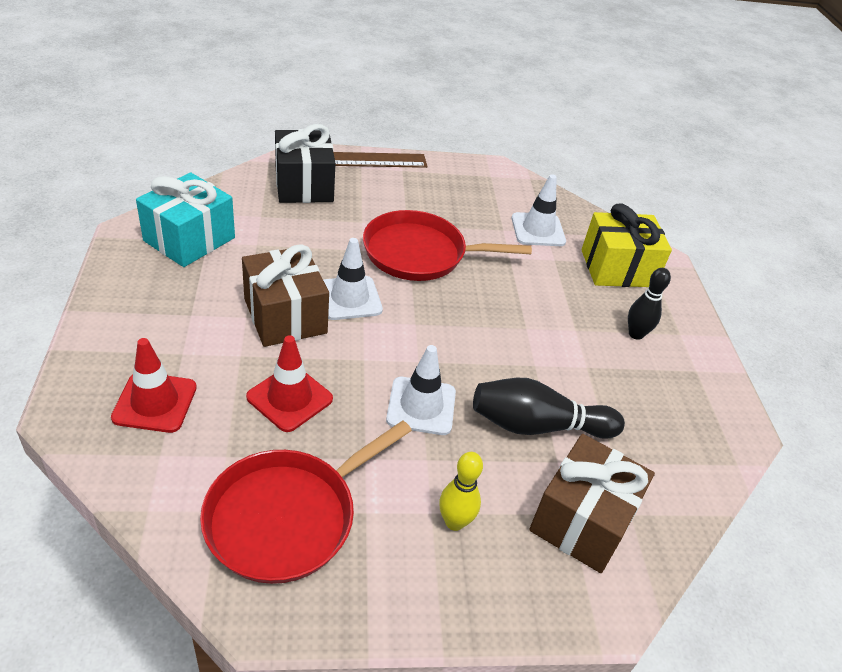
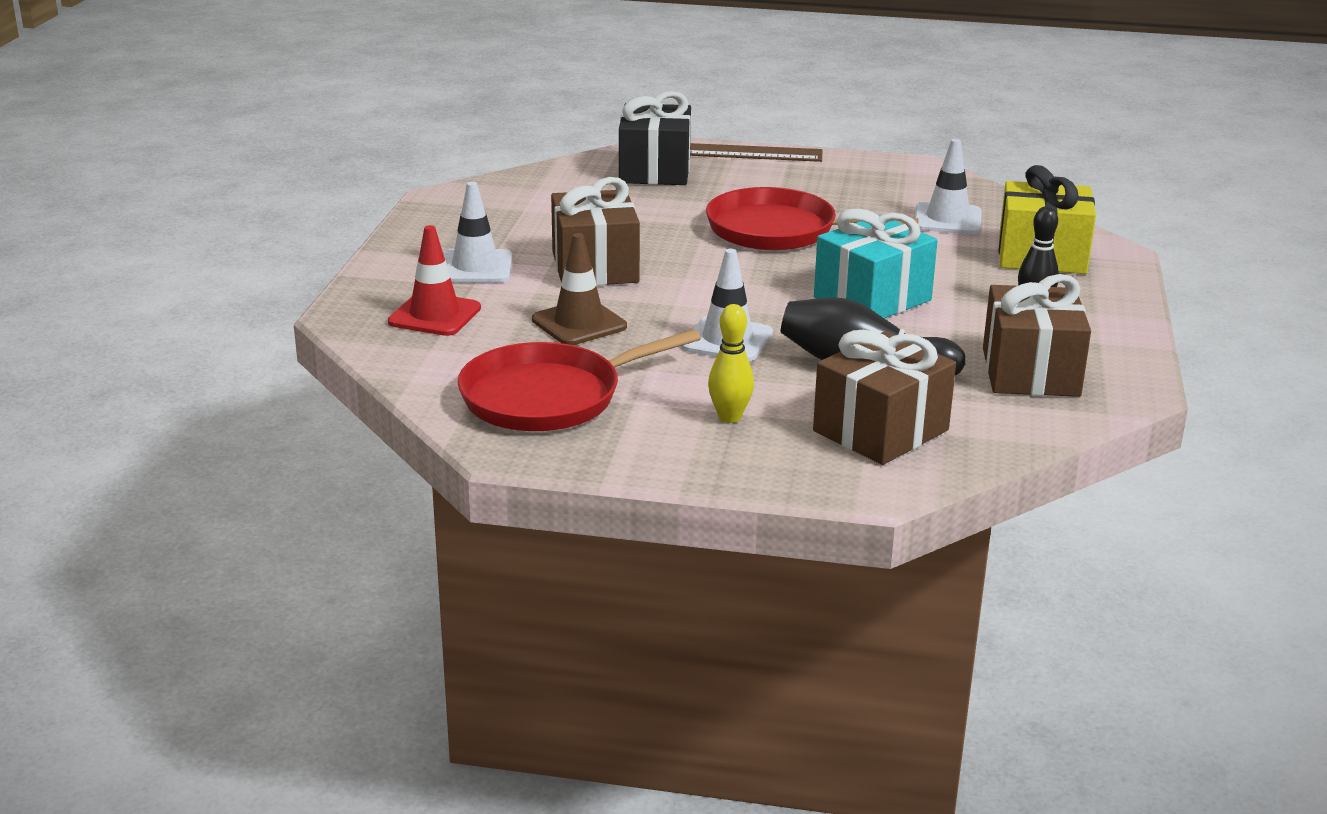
camera: 20 degrees right, 15 degrees down
(189, 239) = (504, 206): turquoise gift -> turquoise gift (872, 299)
(289, 398) = (579, 323): red traffic cone -> brown traffic cone
(349, 298) = (676, 259): white traffic cone -> white traffic cone (475, 267)
(663, 418) = (1030, 372): none -> brown gift

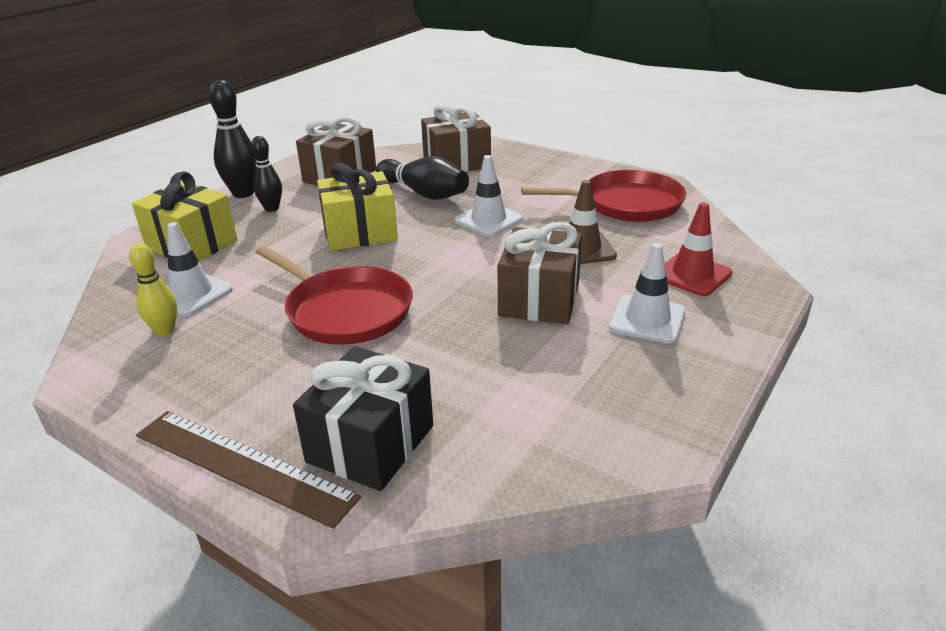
camera: 155 degrees left, 5 degrees up
(729, 417) = (528, 179): yellow bowling pin -> yellow bowling pin (165, 331)
(872, 299) = (360, 232): turquoise gift -> yellow gift
(1114, 322) = (243, 193): none -> black bowling pin

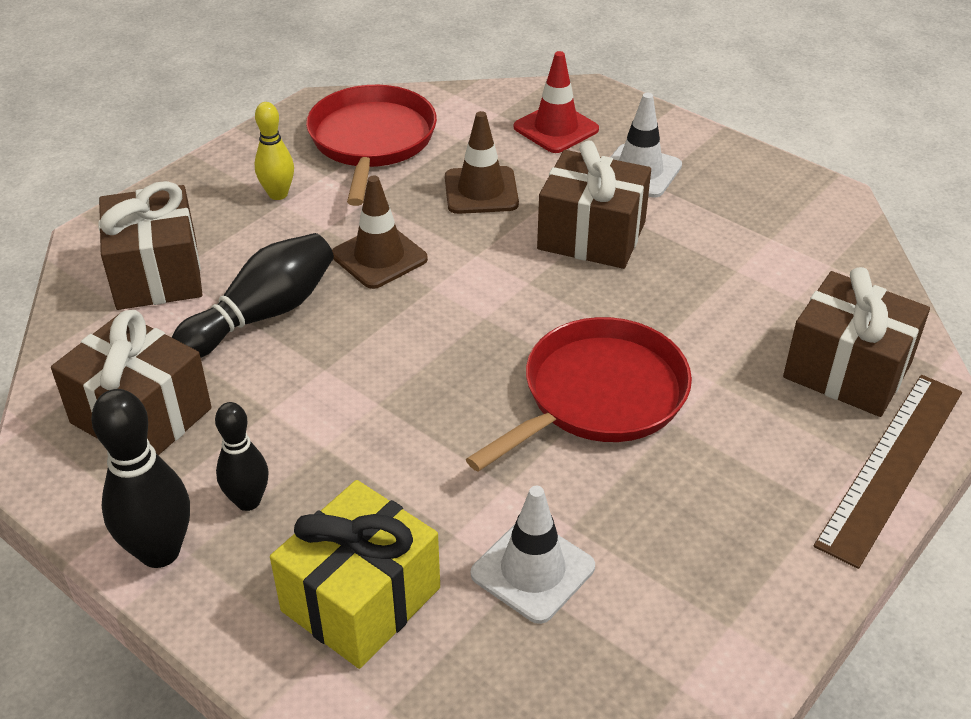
camera: 85 degrees left, 10 degrees up
(165, 331) = (633, 585): yellow bowling pin -> yellow bowling pin (278, 194)
(360, 232) = (378, 386): yellow gift -> none
(371, 444) = (847, 370): black gift -> brown gift
(488, 220) = (379, 257): white traffic cone -> brown traffic cone

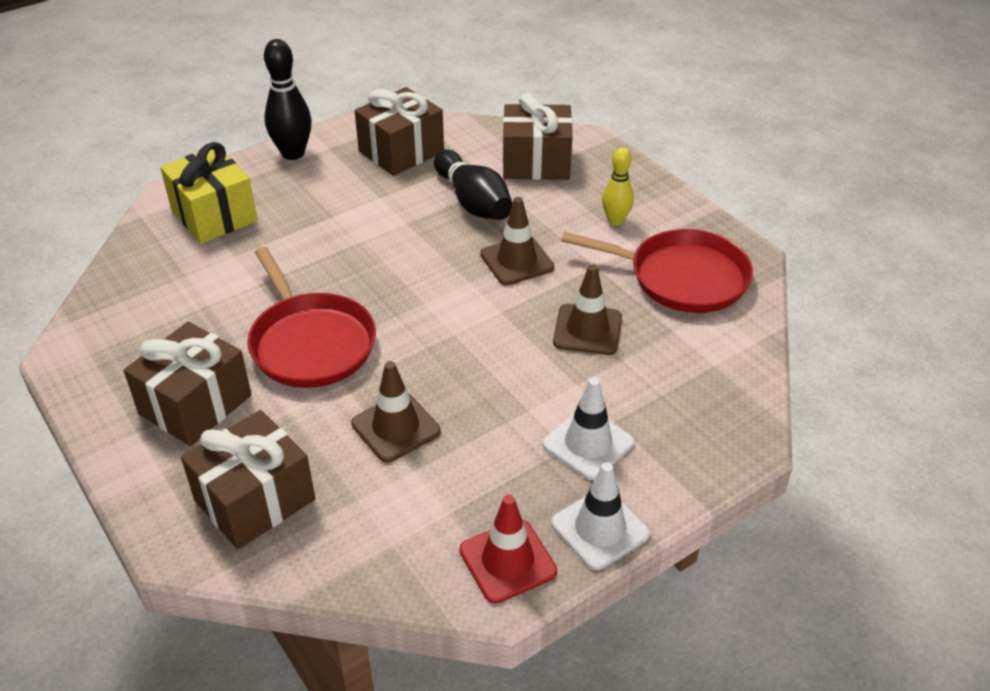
camera: 105 degrees right, 0 degrees up
(248, 501) = (310, 184): black bowling pin -> none
(533, 570) = (187, 281): white traffic cone -> white traffic cone (600, 529)
(556, 128) = (679, 400): red traffic cone -> red traffic cone (507, 561)
(591, 235) = (499, 385): brown gift -> brown gift (195, 405)
(690, 294) = (396, 427): none -> brown traffic cone
(891, 465) = (147, 486): brown ruler -> none

